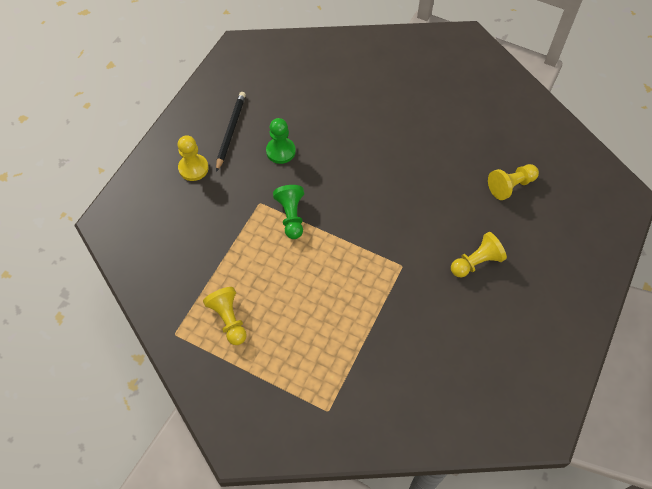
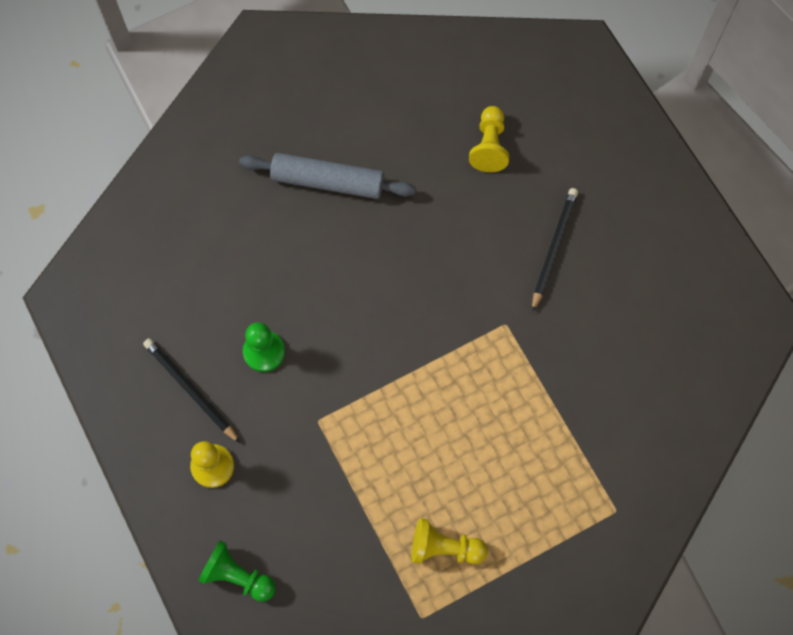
camera: 55 degrees left, 10 degrees up
(291, 216) = (361, 397): green pawn -> green pawn (237, 576)
(410, 119) = (328, 181): none -> grey rolling pin
(476, 262) = (553, 248): yellow pawn -> black pencil

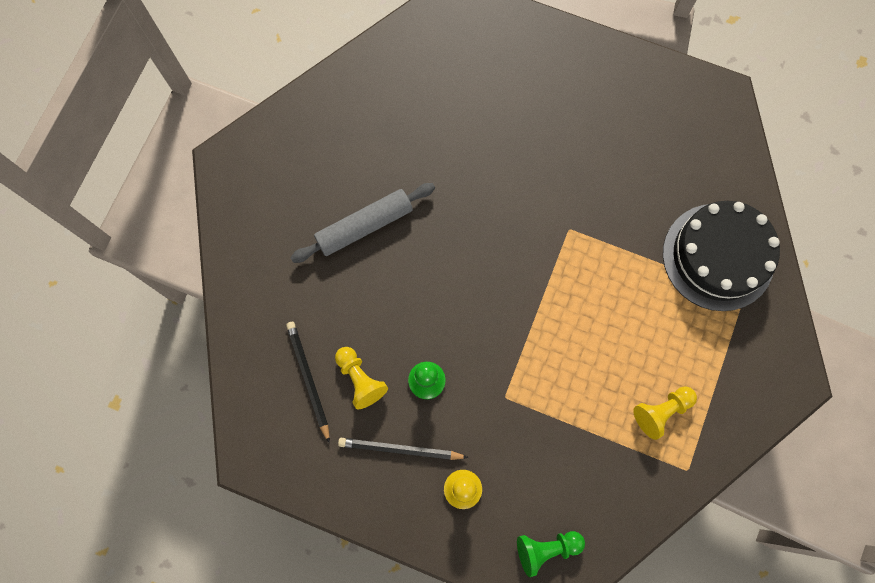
camera: 40 degrees left, 5 degrees up
(489, 146) = (452, 115): yellow pawn -> yellow pawn (360, 379)
(553, 248) = (555, 153): black pencil -> black pencil (308, 379)
(623, 457) = (718, 257): none -> black cake

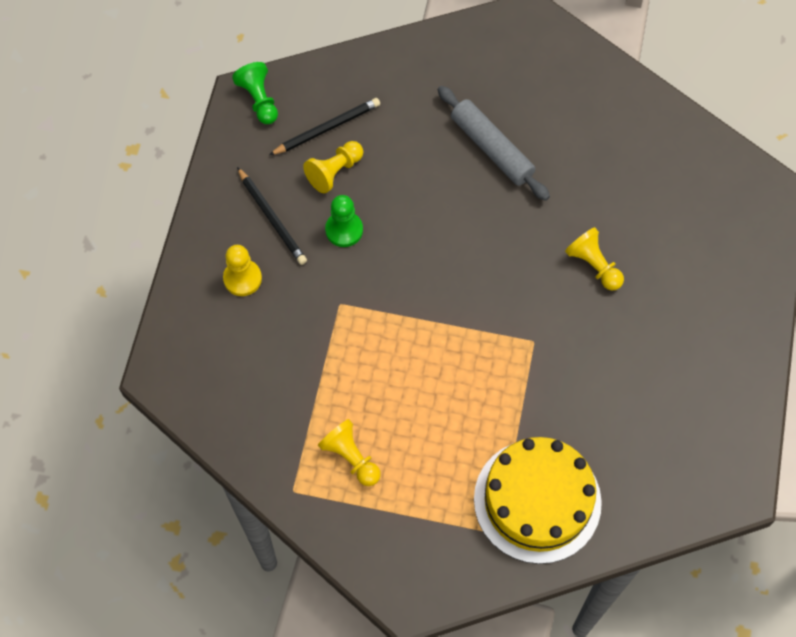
camera: 80 degrees right, 10 degrees down
(400, 450) = (272, 218): black pencil -> black pencil turned 150 degrees clockwise
(503, 162) = (593, 265): none -> yellow pawn
(546, 548) = (195, 362): green pawn -> green pawn (259, 100)
(718, 257) = (537, 500): black cake -> yellow cake

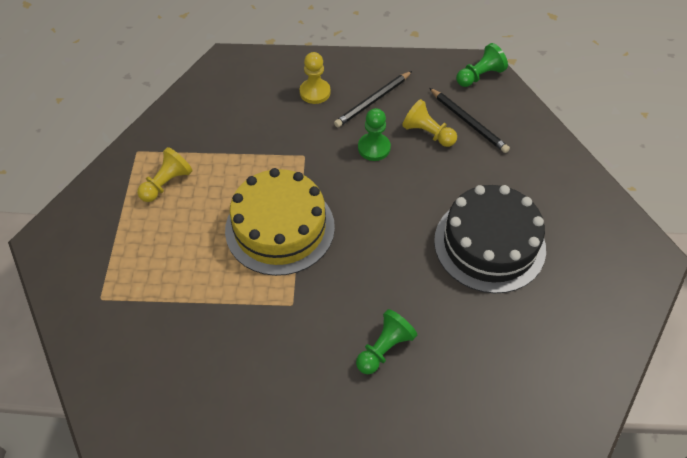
camera: 80 degrees right, 10 degrees down
(491, 148) = (489, 244): grey rolling pin -> black cake
(537, 500) = (131, 326): yellow cake -> yellow cake (280, 228)
(593, 265) = (384, 348): yellow pawn -> green pawn

